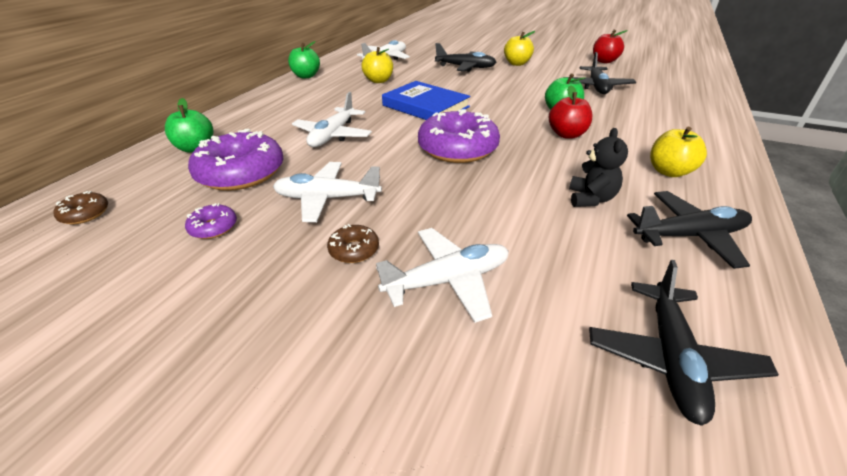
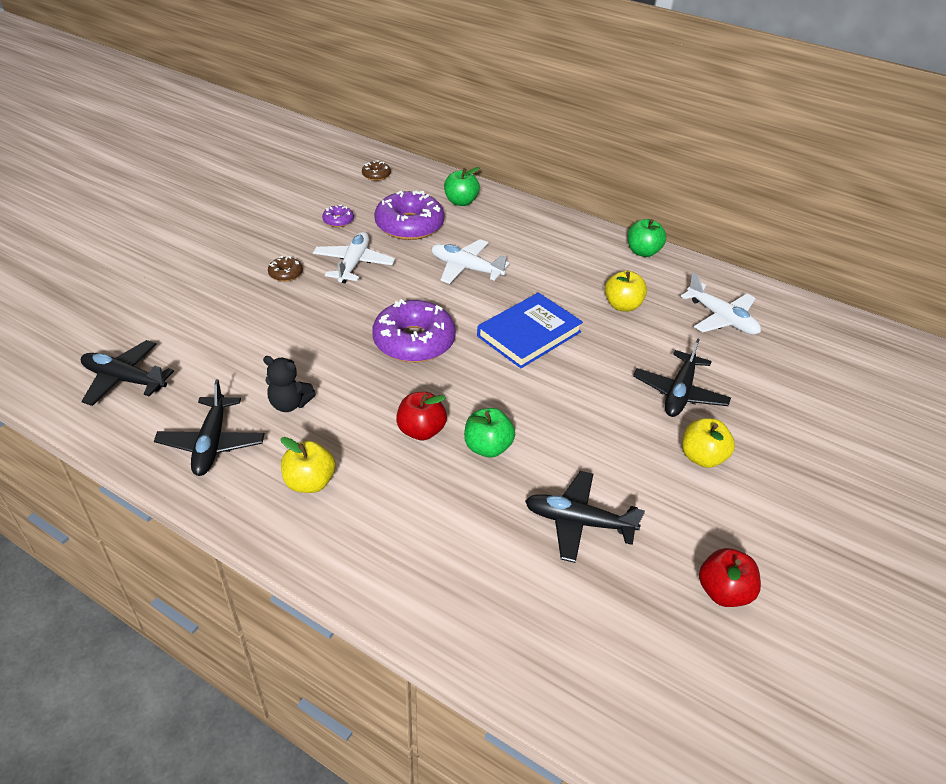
camera: 95 degrees right, 5 degrees up
(448, 280) = (235, 308): white plane -> none

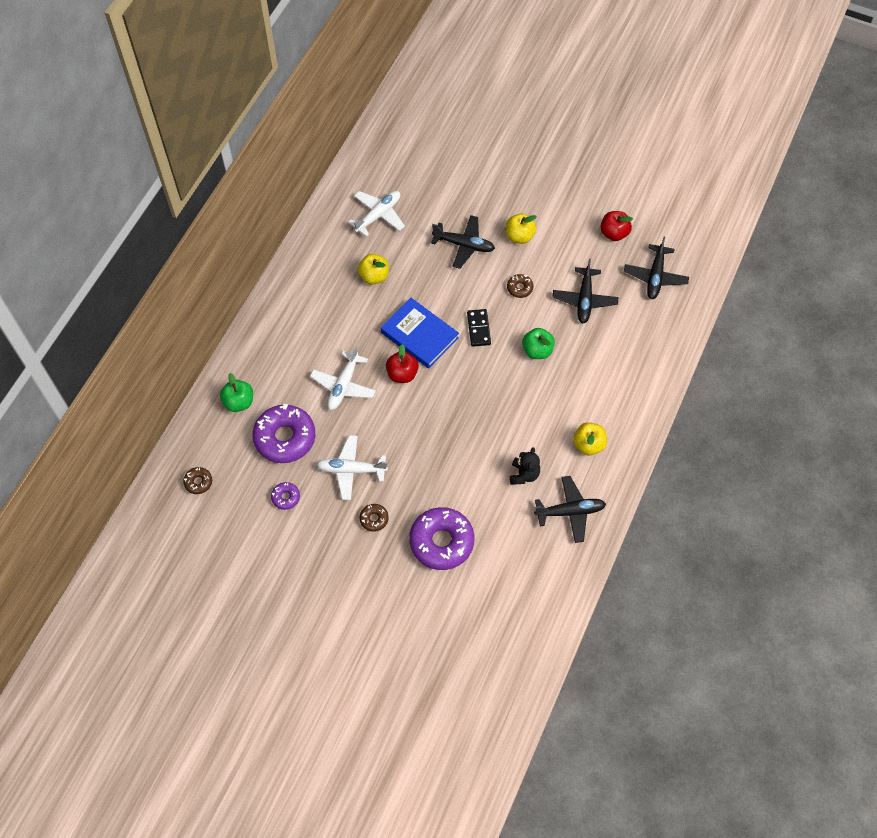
camera: 95 degrees left, 20 degrees up
(124, 379) = (523, 592): black plane -> black plane (655, 276)
(414, 341) = (442, 408): purple donut -> purple donut (441, 542)
(421, 431) = (531, 390): red apple -> red apple (402, 374)
(533, 390) = (479, 329): none -> black domino
(602, 443) = (519, 288): none -> brown donut
(643, 252) = (299, 261): green apple -> none

